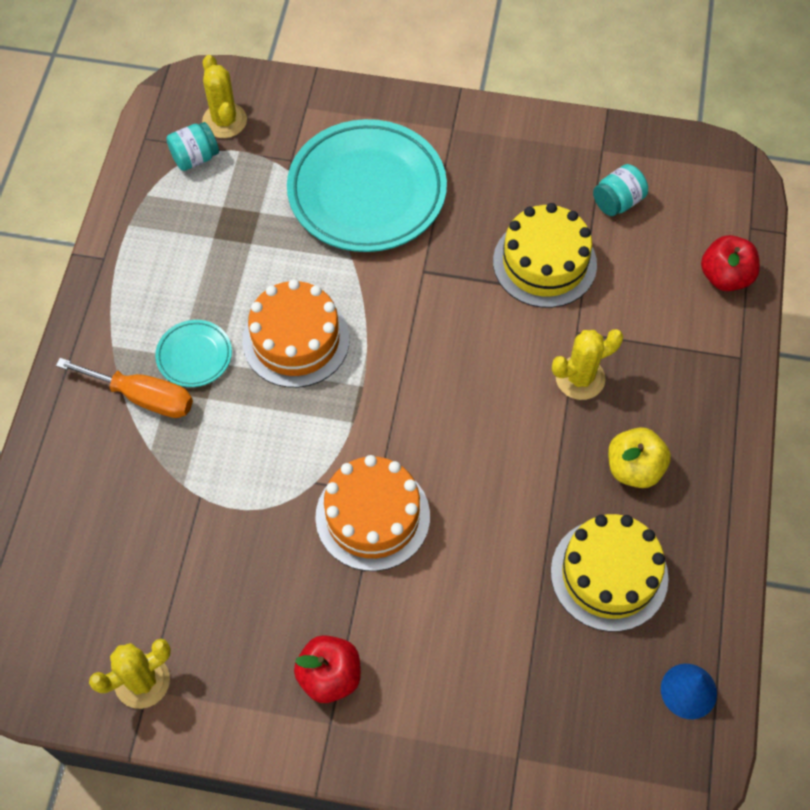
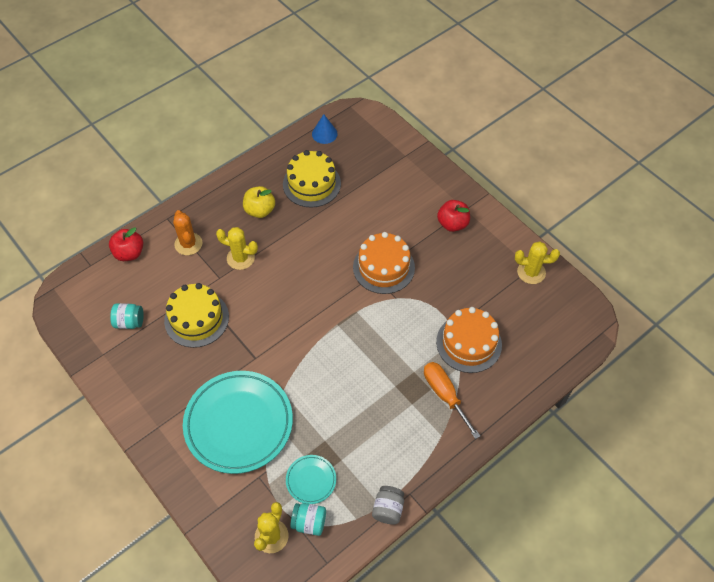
camera: 140 degrees left, 5 degrees down
(117, 226) = (388, 509): none -> grey jar
(194, 356) = (403, 398): turquoise plate -> turquoise plate (311, 480)
(296, 340) = (348, 369): orange cake -> orange cake (469, 343)
(669, 345) = (188, 244): none -> orange cactus

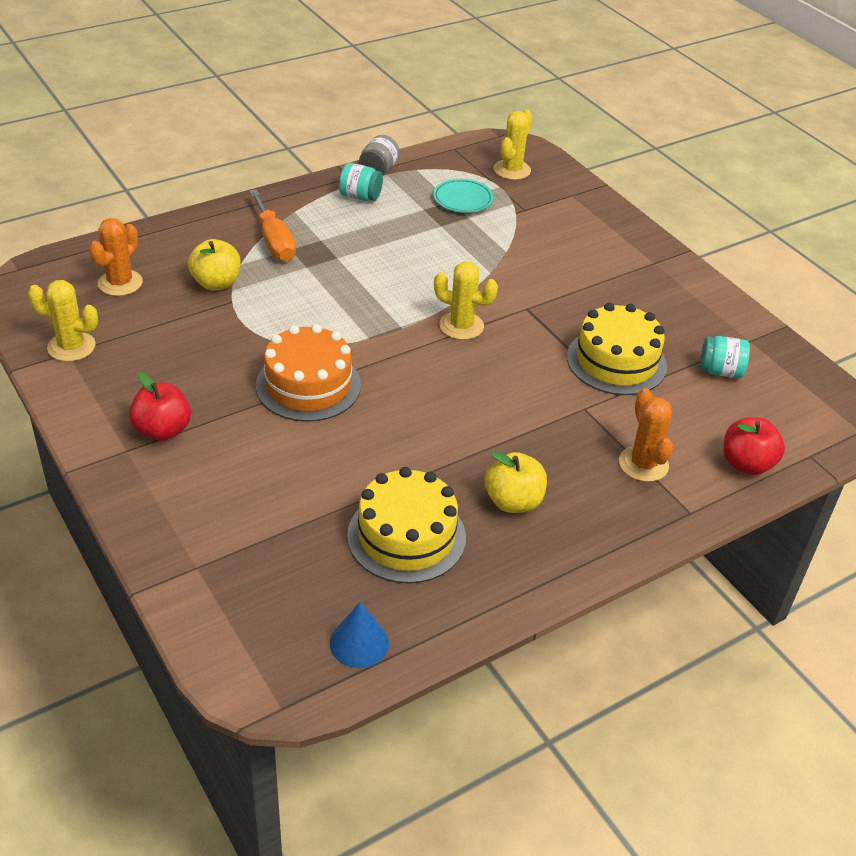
camera: 175 degrees left, 15 degrees down
(239, 424) = (549, 252): turquoise plate -> none
(240, 258) = (549, 430): yellow cactus -> yellow cactus (461, 326)
(309, 522) = (469, 173): turquoise jar -> turquoise jar (360, 196)
(469, 343) = (216, 283): orange cake -> yellow apple
(530, 331) = (120, 283): none -> orange cactus

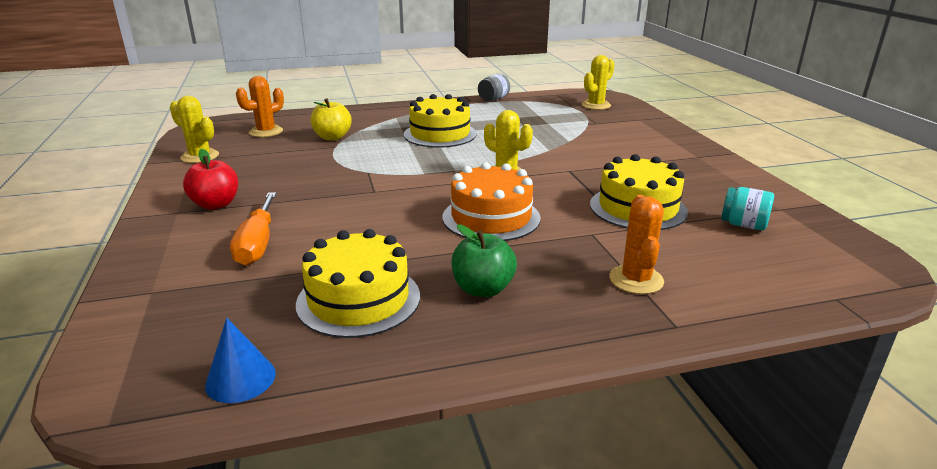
camera: 20 degrees right, 15 degrees down
(274, 241) = (391, 123): orange screwdriver -> orange screwdriver (257, 244)
(308, 385) = (353, 193): orange cake -> orange cake (491, 217)
(348, 258) = (440, 134): none -> yellow cake
(360, 196) = (471, 109): turquoise jar -> none
(463, 199) = (548, 115): turquoise plate -> none
(513, 501) = (483, 289): yellow apple -> green apple
(746, 464) = (756, 295): red apple -> none

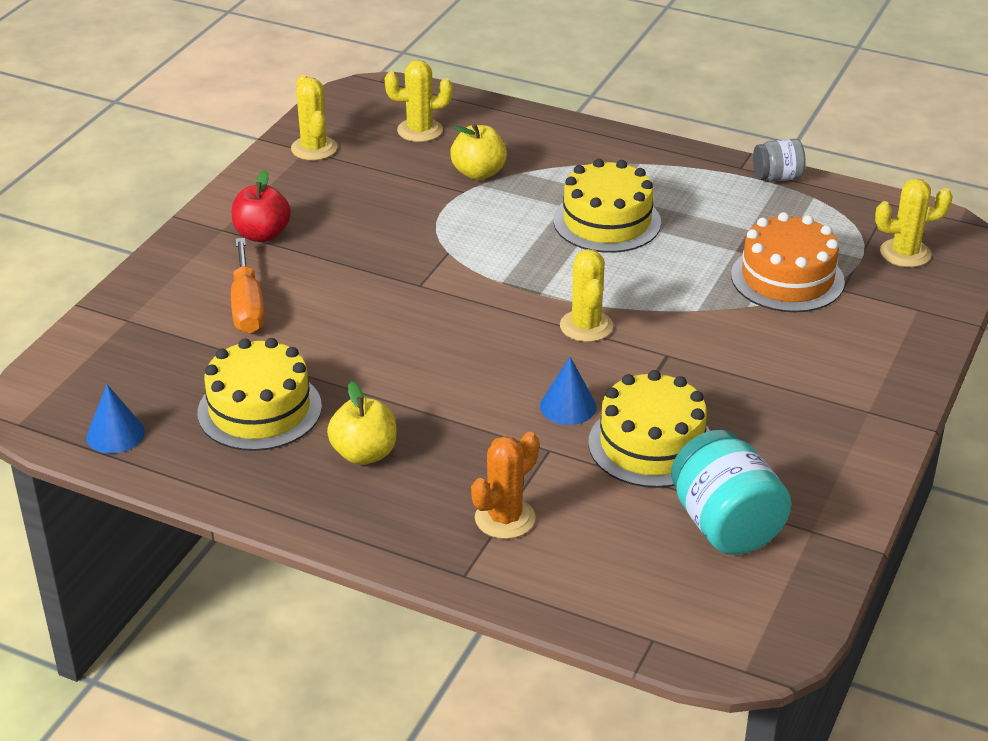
camera: 40 degrees right, 10 degrees up
(257, 244) = (247, 306): orange screwdriver -> orange screwdriver turned 45 degrees counterclockwise
(266, 132) = (420, 130): orange cactus -> yellow cactus
(483, 289) = (364, 454): green apple -> yellow apple
(491, 217) = (483, 379): orange cake -> orange cake (787, 278)
(563, 210) = (568, 406): none -> blue cone
(743, 225) = (725, 525): turquoise jar -> turquoise jar, size x1.77

